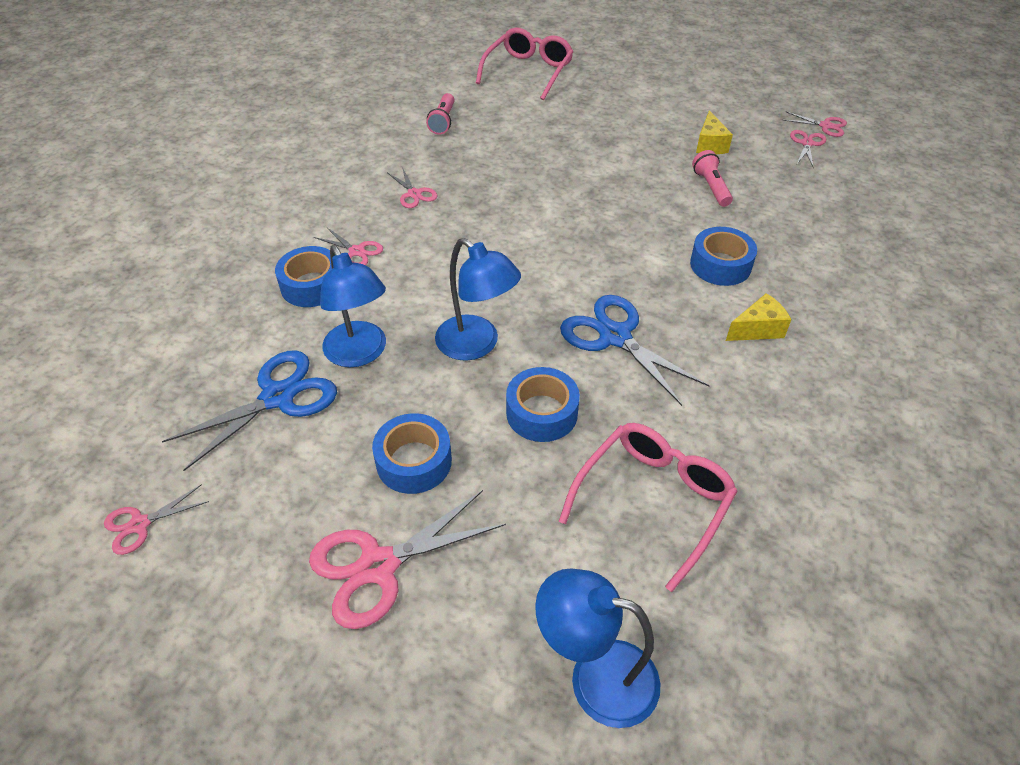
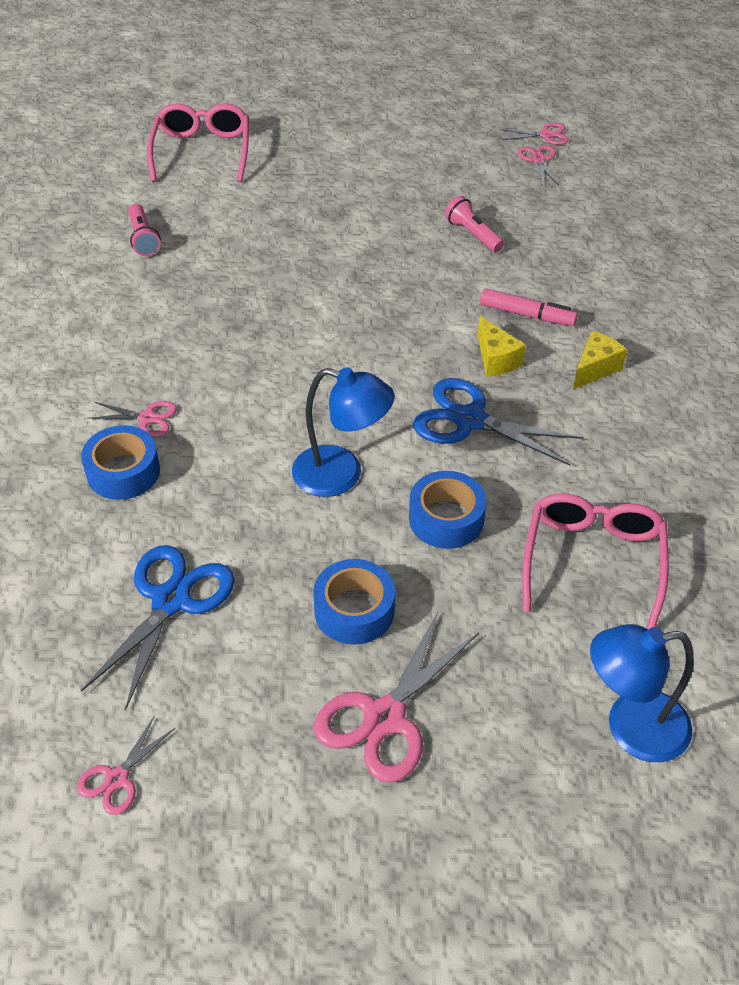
camera: 25 degrees left, 0 degrees up
(360, 354) = (227, 526): blue lamp -> none
(414, 194) = (167, 334): pink scissors -> none
(710, 145) = (446, 187): yellow cheese -> yellow cheese (496, 359)
(720, 265) = (527, 315): blue tape -> pink marker

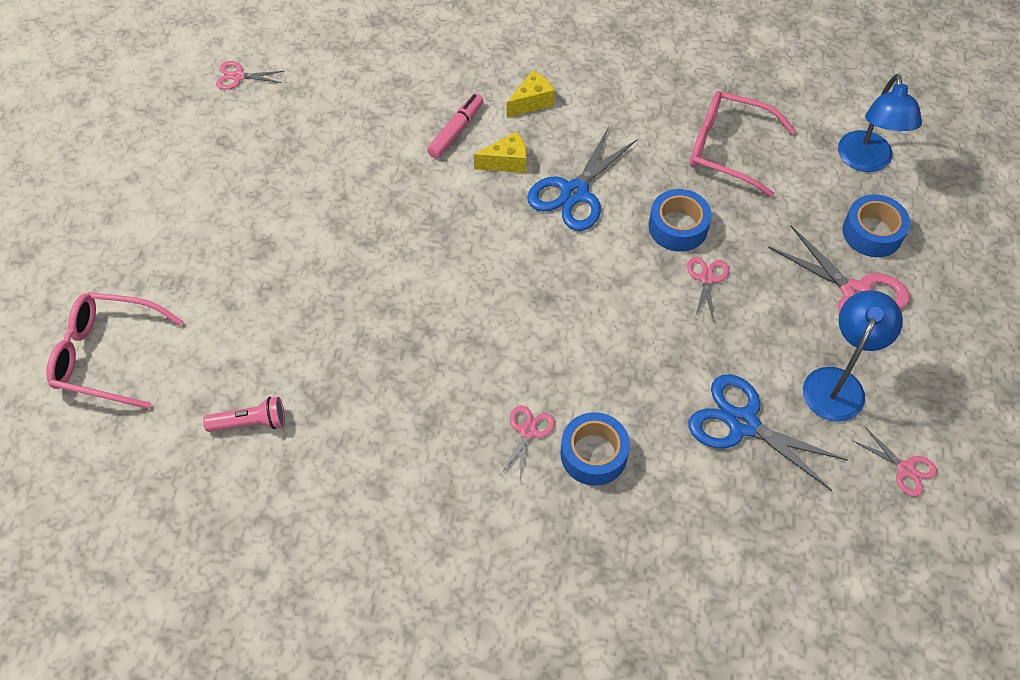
camera: 80 degrees left, 10 degrees up
(341, 475) = (622, 289): blue lamp -> blue lamp (838, 383)
(354, 610) = (761, 299): blue tape -> blue tape (872, 233)
(473, 234) = (335, 146): pink flashlight -> none
(546, 135) = (201, 63): pink scissors -> pink scissors (707, 278)
(595, 368) = (531, 102): yellow cheese -> yellow cheese turned 90 degrees clockwise

